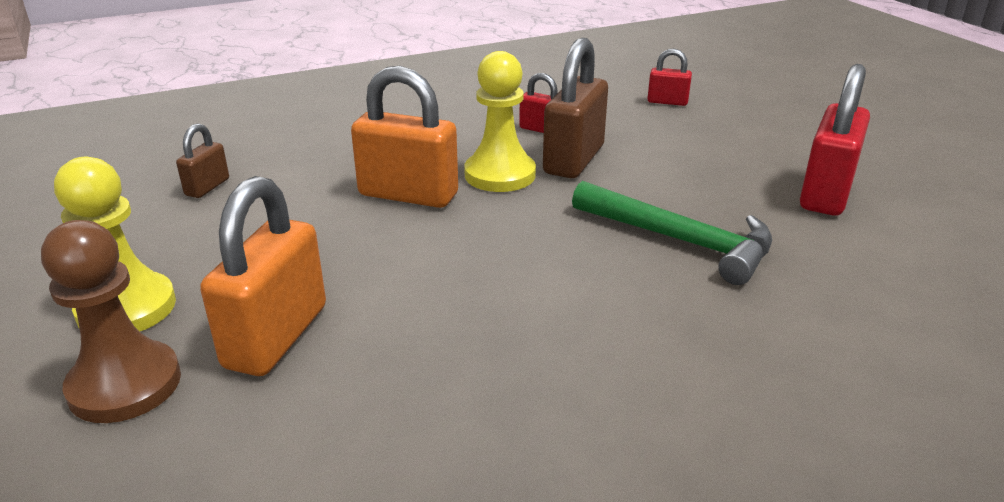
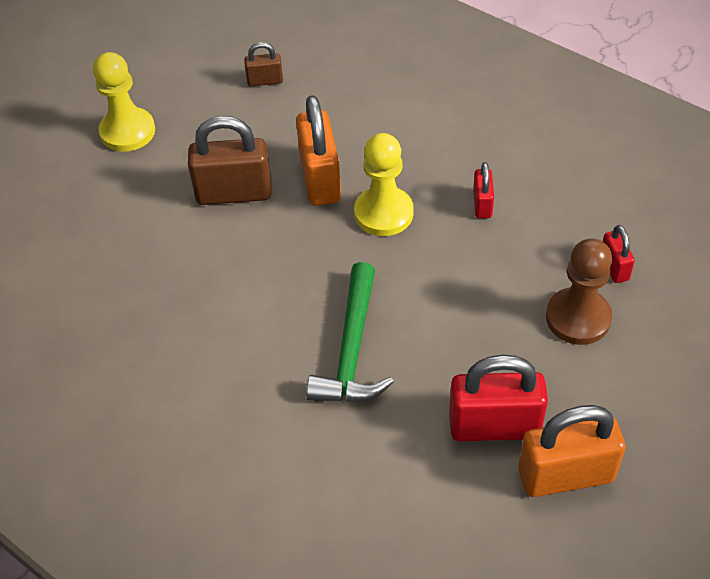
camera: 65 degrees right, 20 degrees up
(125, 385) = (72, 172): brown pawn -> brown pawn (578, 318)
(276, 336) = (136, 203): orange padlock -> orange padlock (565, 475)
(574, 160) = (440, 245): brown padlock -> brown padlock (234, 193)

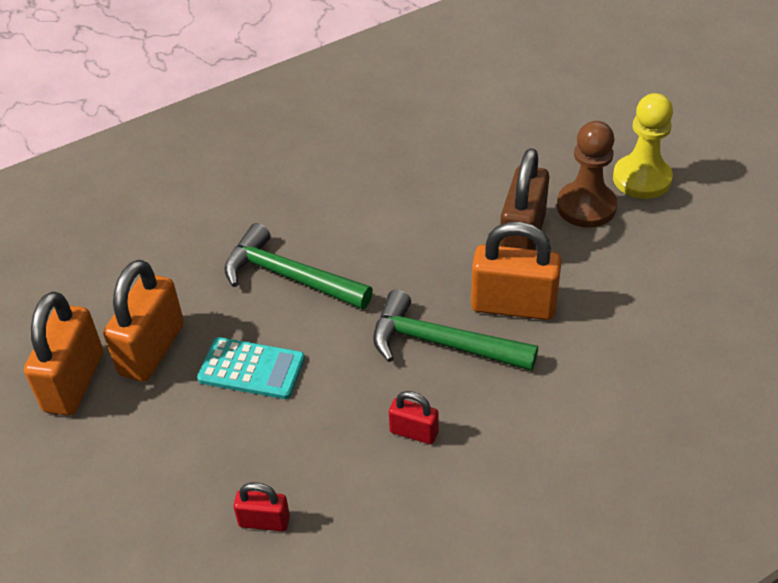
camera: 110 degrees right, 5 degrees down
(265, 81) = (690, 295): brown padlock -> none
(383, 213) = (441, 343): yellow pawn -> green hammer
(476, 335) = (251, 369): none -> turquoise calculator
(494, 426) = (152, 349): red padlock -> orange padlock
(578, 318) = (221, 459): brown pawn -> brown pawn (586, 207)

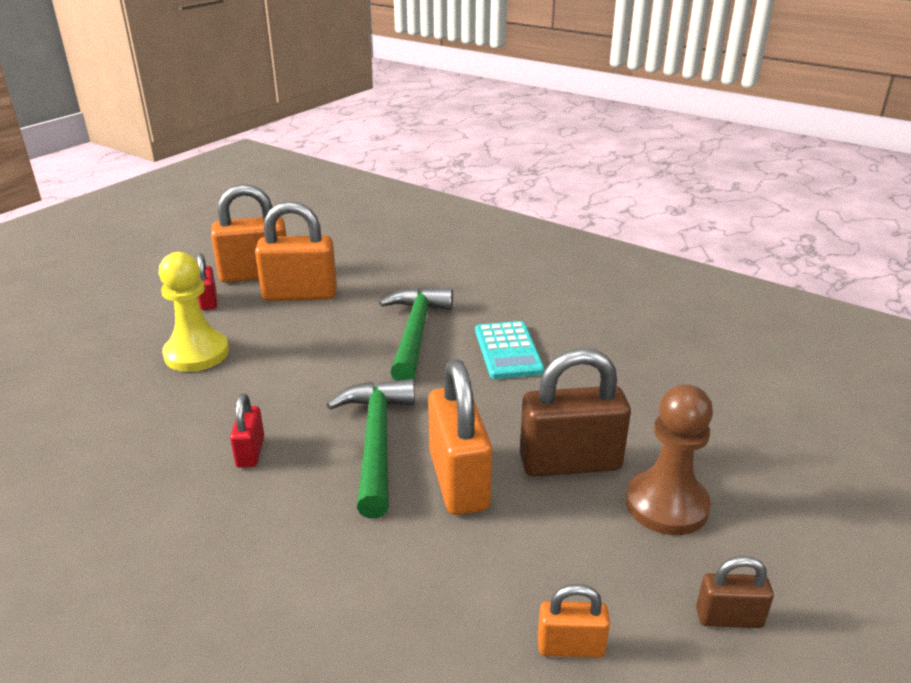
camera: 65 degrees right, 15 degrees down
(251, 369) = (297, 343): turquoise calculator -> turquoise calculator (508, 351)
(264, 521) = (130, 393): red padlock -> red padlock (208, 301)
(642, 179) = (768, 548): yellow pawn -> yellow pawn (196, 353)
(686, 297) = (570, 646): none -> orange padlock
(688, 220) = (728, 618): none -> brown padlock

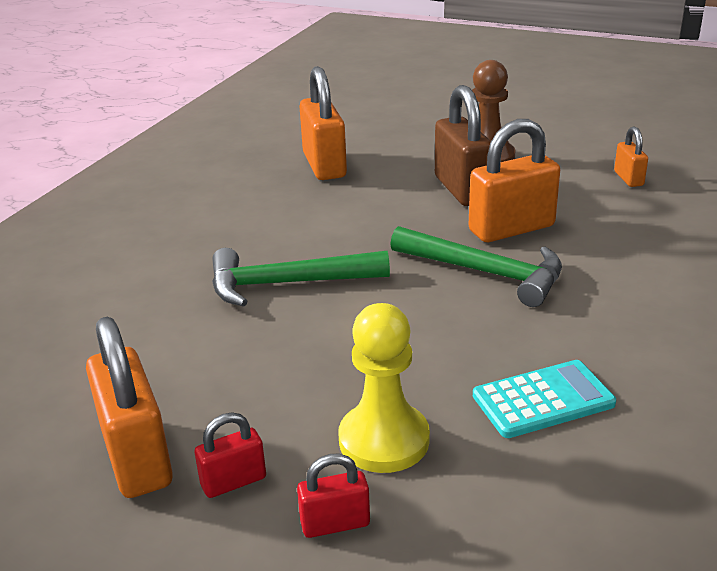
camera: 100 degrees left, 0 degrees up
(250, 452) = (543, 338): red padlock -> red padlock (335, 523)
(300, 294) = (203, 391): orange padlock -> orange padlock (324, 165)
(376, 441) = (486, 273): green hammer -> green hammer turned 135 degrees counterclockwise
(508, 351) = (309, 228): turquoise calculator -> turquoise calculator (543, 400)
(728, 618) = (569, 141): brown padlock -> none

